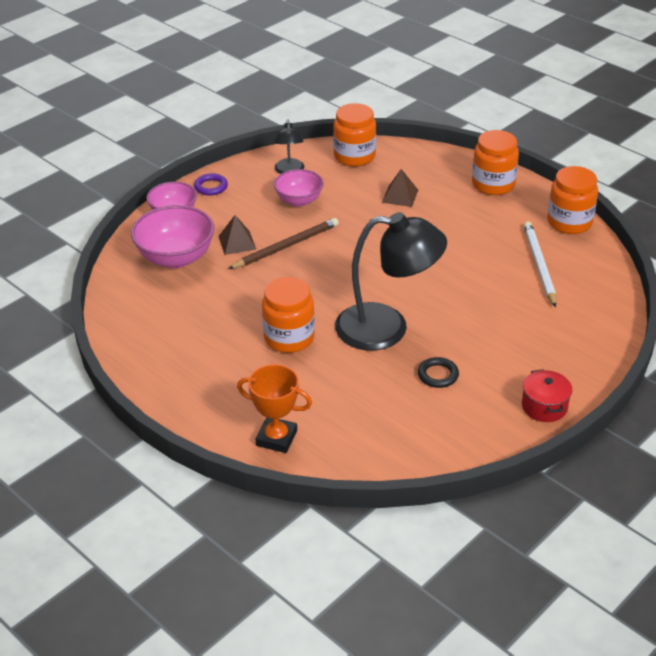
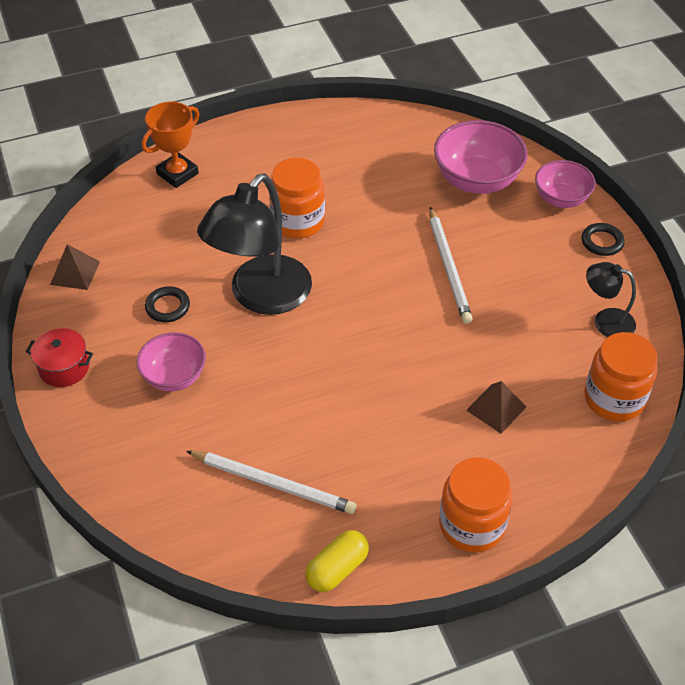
camera: 115 degrees right, 10 degrees up
(211, 187) = (602, 242): purple ring -> black ring
(237, 242) = (478, 231): brown pyramid -> brown pyramid (75, 273)
(286, 246) = (448, 267): brown pencil -> white pencil
(299, 200) = (534, 308): pink bowl -> pink bowl (174, 376)
(569, 222) = (337, 569): orange jar -> yellow capsule

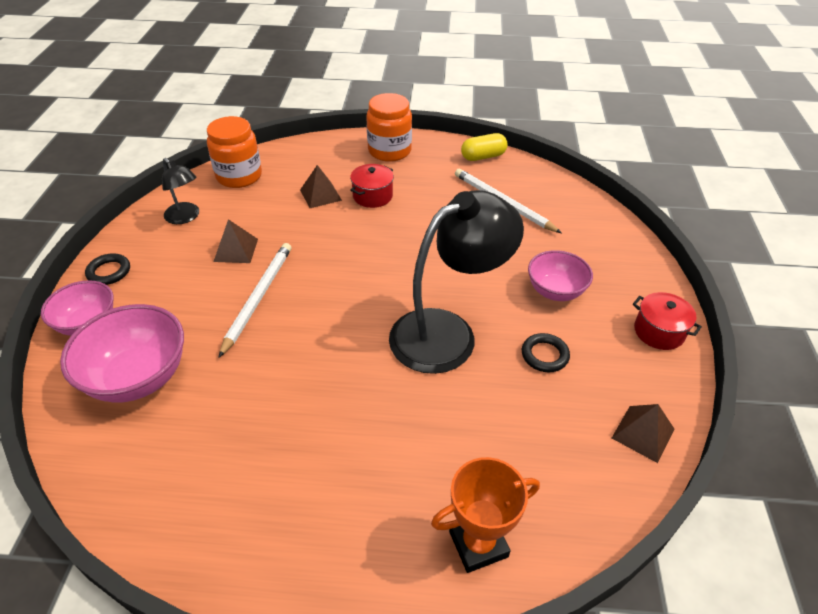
camera: 155 degrees left, 5 degrees down
(298, 221) = (364, 402): orange jar -> none
(435, 431) = (372, 196): none -> red pot
(516, 304) = (236, 250): none -> brown pyramid

